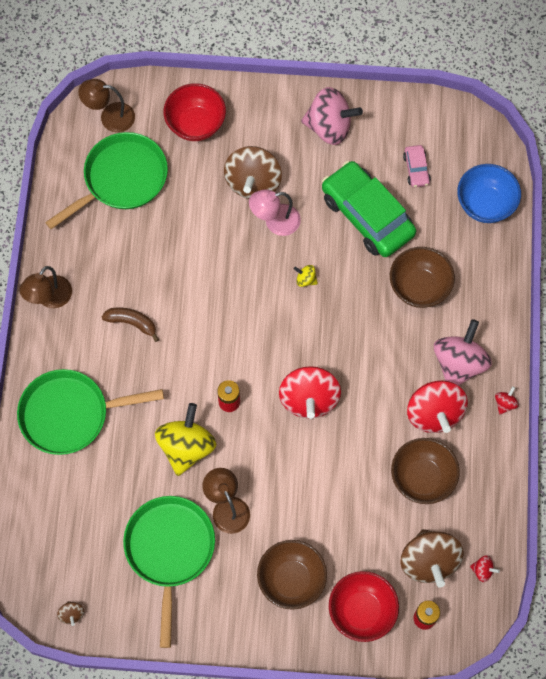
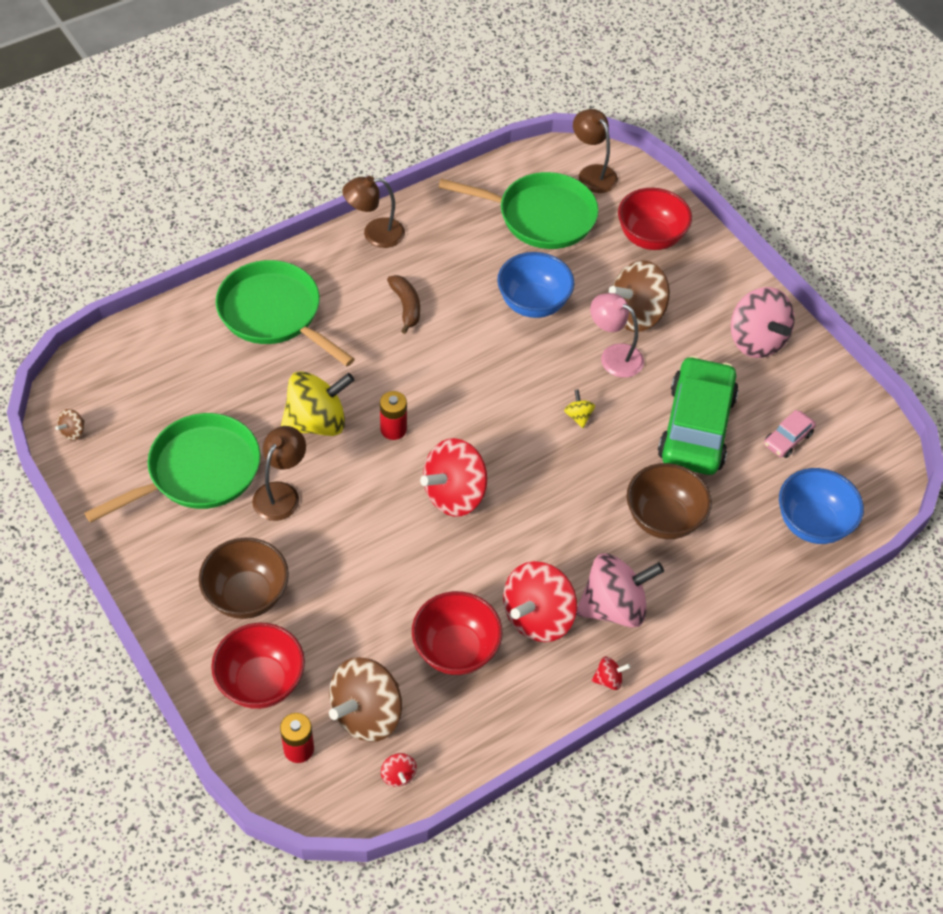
camera: 50 degrees right, 15 degrees down
(193, 240) = (533, 303): none -> blue bowl
(422, 478) = (455, 650): brown bowl -> red bowl

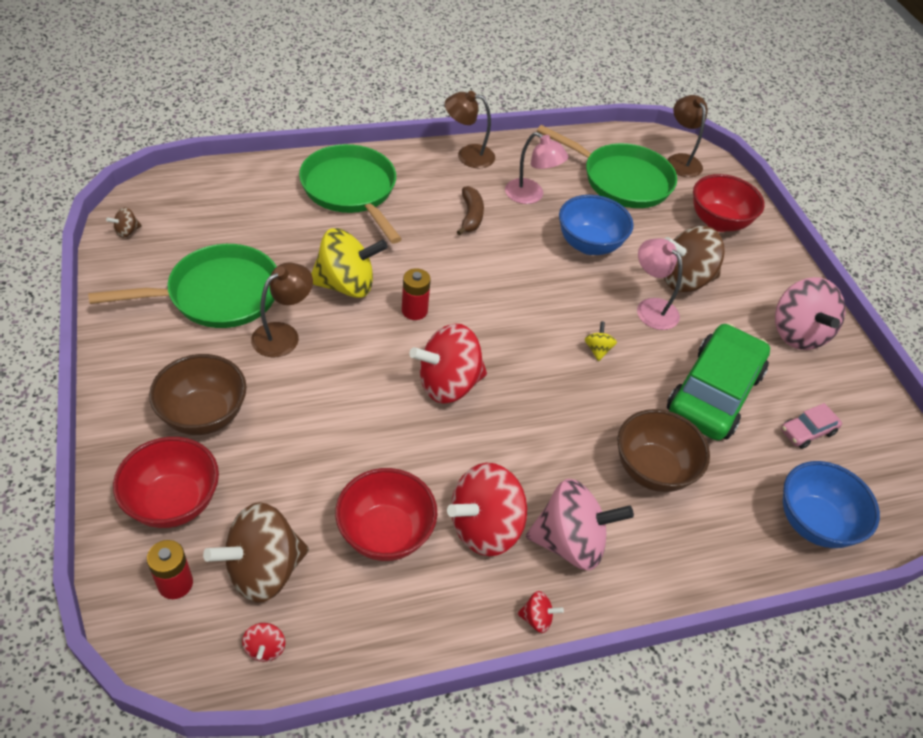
camera: 15 degrees right, 5 degrees down
(456, 264) = (531, 196): none -> pink lamp

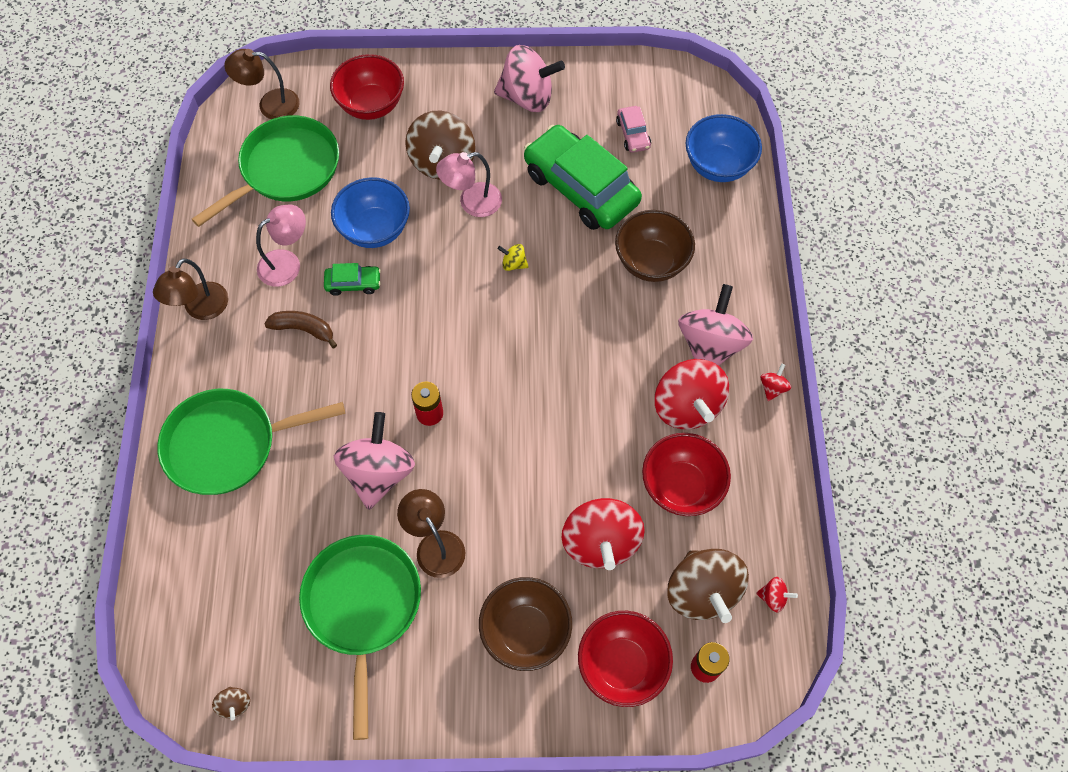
camera: 70 degrees left, 15 degrees up
(346, 285) = (378, 473): yellow spinning top -> pink spinning top
(448, 384) = (529, 402): red spinning top -> red spinning top (600, 542)
(528, 239) = (353, 283): none -> green car

